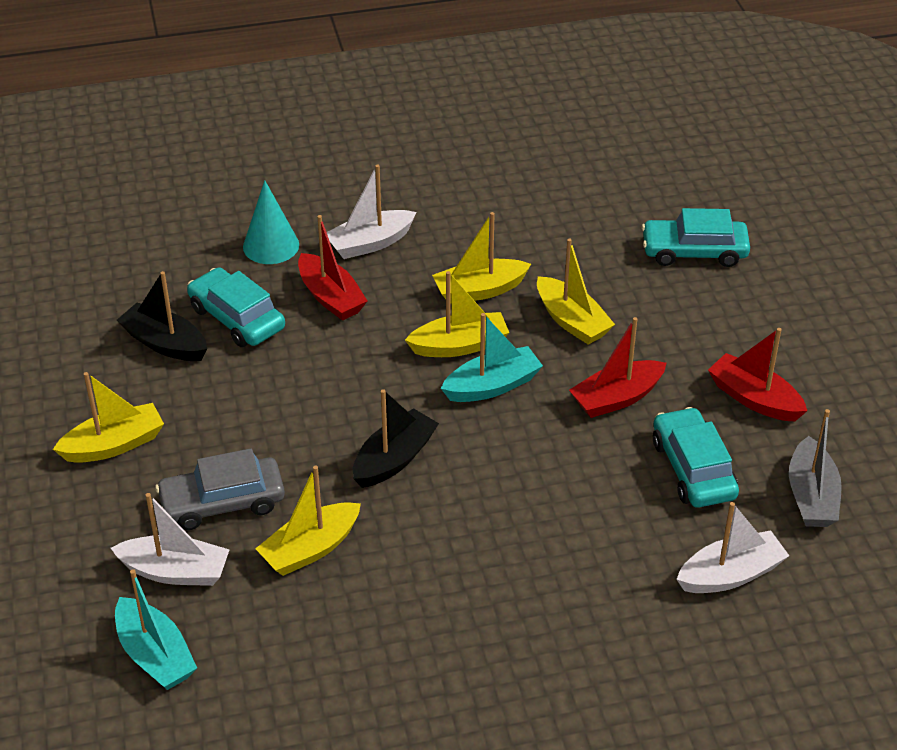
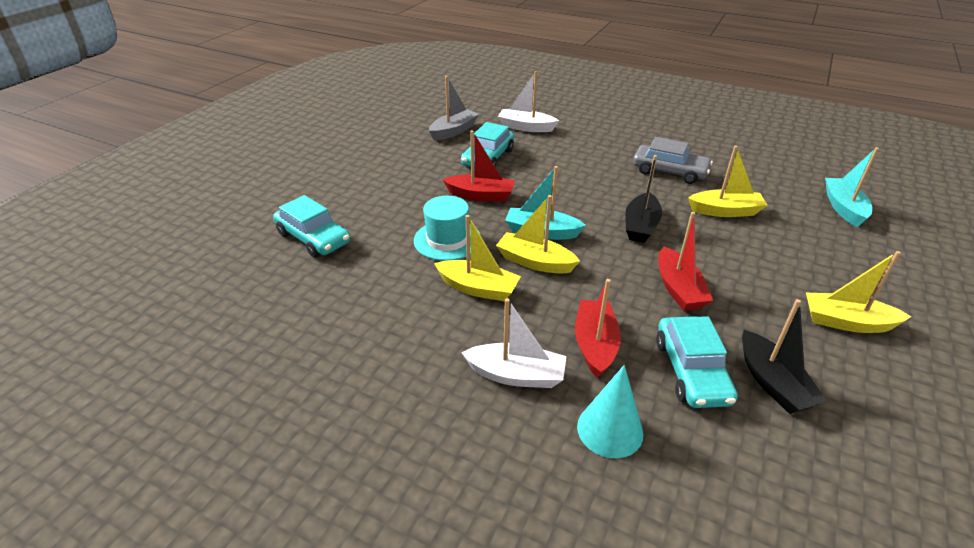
camera: 140 degrees left, 5 degrees down
(175, 571) = (818, 235): white boat -> none
(222, 502) = (771, 253): grey car -> grey car (669, 172)
(394, 459) = (640, 226): black boat -> black boat turned 60 degrees counterclockwise
(571, 321) = (447, 240): yellow boat -> turquoise hat
(754, 399) = (416, 166): red boat -> red boat (678, 289)

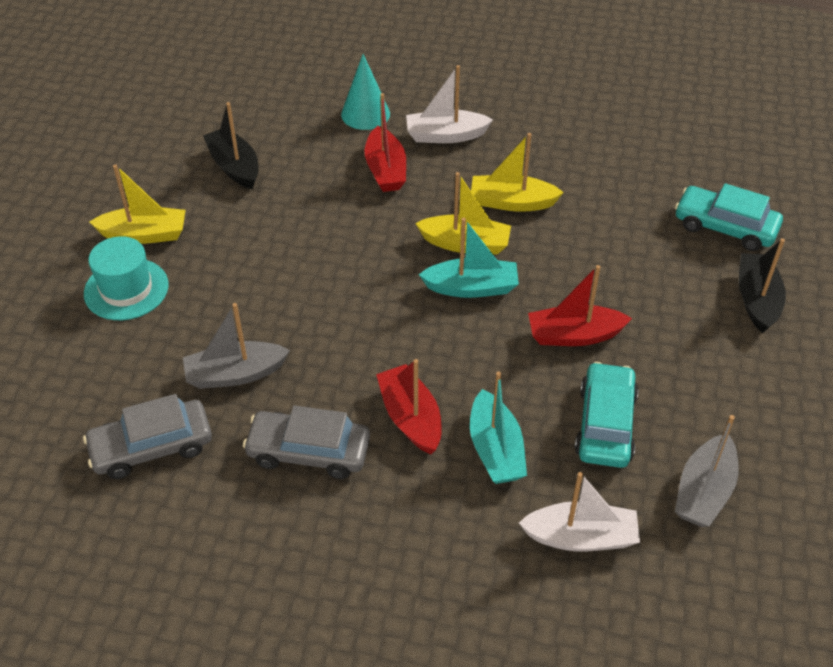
camera: 165 degrees right, 10 degrees up
(447, 240) = (575, 254): turquoise hat -> turquoise hat (126, 289)
(640, 226) = (350, 322): black boat -> black boat (757, 300)
(678, 289) = (307, 240): red boat -> red boat (410, 417)
(691, 371) = (302, 164): turquoise car -> none
(725, 211) = (235, 374): yellow boat -> grey boat
(771, 187) = (152, 447): none -> grey car
(843, 208) = (61, 417): turquoise boat -> turquoise boat (495, 449)

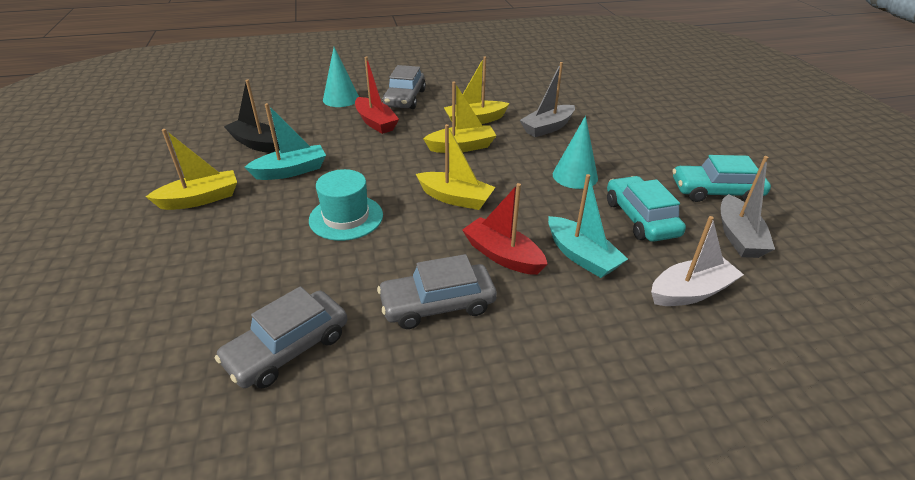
camera: 25 degrees left, 10 degrees down
(126, 289) = (201, 238): turquoise hat -> turquoise hat (346, 217)
(235, 374) = (336, 269): grey boat -> grey boat (547, 128)
(409, 322) = (455, 198): none -> yellow boat
(445, 135) = (404, 98): white boat -> grey car
(472, 287) = (485, 168): turquoise boat -> turquoise boat (291, 171)
(574, 335) = (575, 176): red boat -> turquoise cone
(725, 227) = (613, 104): turquoise car -> turquoise car (716, 191)
(757, 300) = (664, 131): black boat -> none

